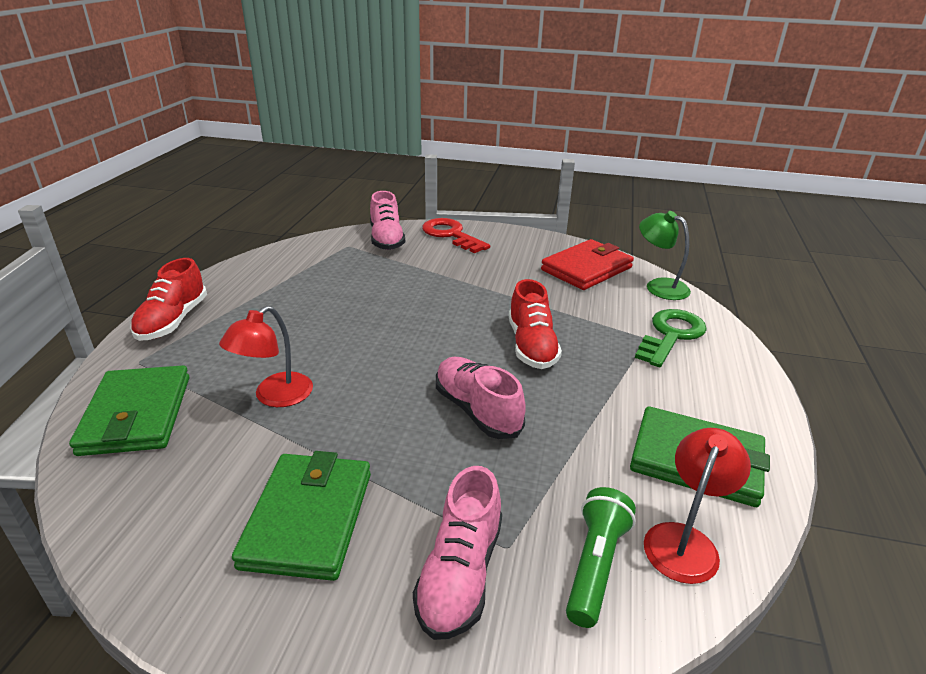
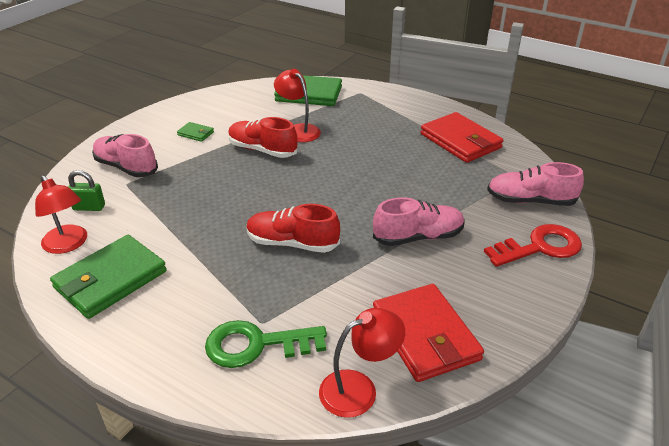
camera: 110 degrees right, 5 degrees up
(173, 321) = (404, 101): red shoe -> red shoe (262, 150)
(282, 275) = (460, 141): none -> red wallet
(308, 518) = (196, 133): green wallet -> green wallet, size x0.45
(477, 410) = (234, 197): pink shoe -> pink shoe (418, 237)
(595, 565) = (89, 207): green flashlight -> green padlock
(659, 286) = (359, 388): green lamp -> red lamp
(671, 335) = (256, 345): green key -> green key turned 120 degrees clockwise

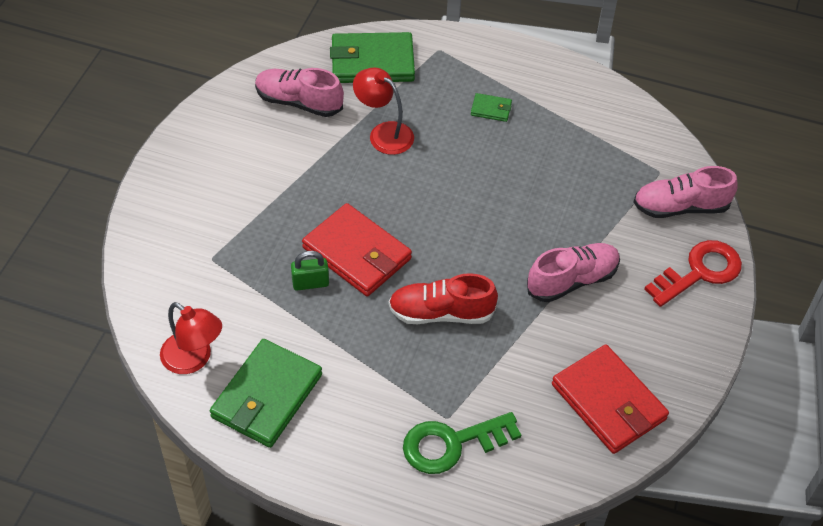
camera: 15 degrees left, 15 degrees up
(89, 207) = (187, 302): green padlock -> green padlock (310, 283)
(126, 167) = (197, 232): pink shoe -> pink shoe (299, 102)
(196, 133) = (256, 159): green wallet -> green wallet (491, 109)
(262, 150) = (353, 176): red shoe -> none
(359, 388) = (563, 470): red lamp -> none
(460, 141) = (585, 122): red wallet -> red wallet (357, 253)

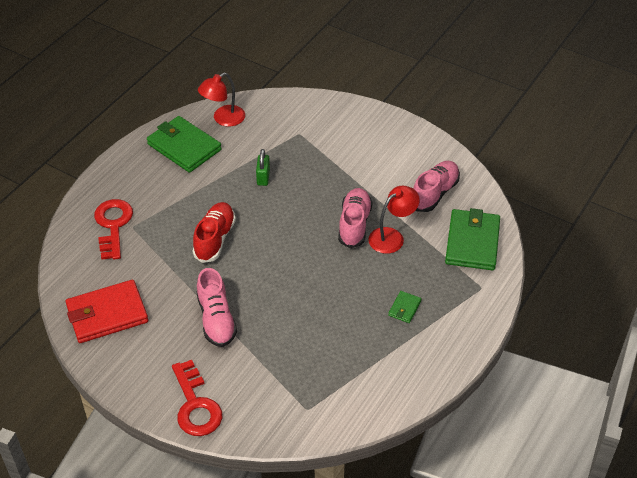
camera: 105 degrees right, 5 degrees down
(357, 253) = (281, 204): red wallet -> none
(452, 444) = (113, 225): green key -> red key
(680, 207) = (265, 412): pink shoe -> pink shoe (354, 224)

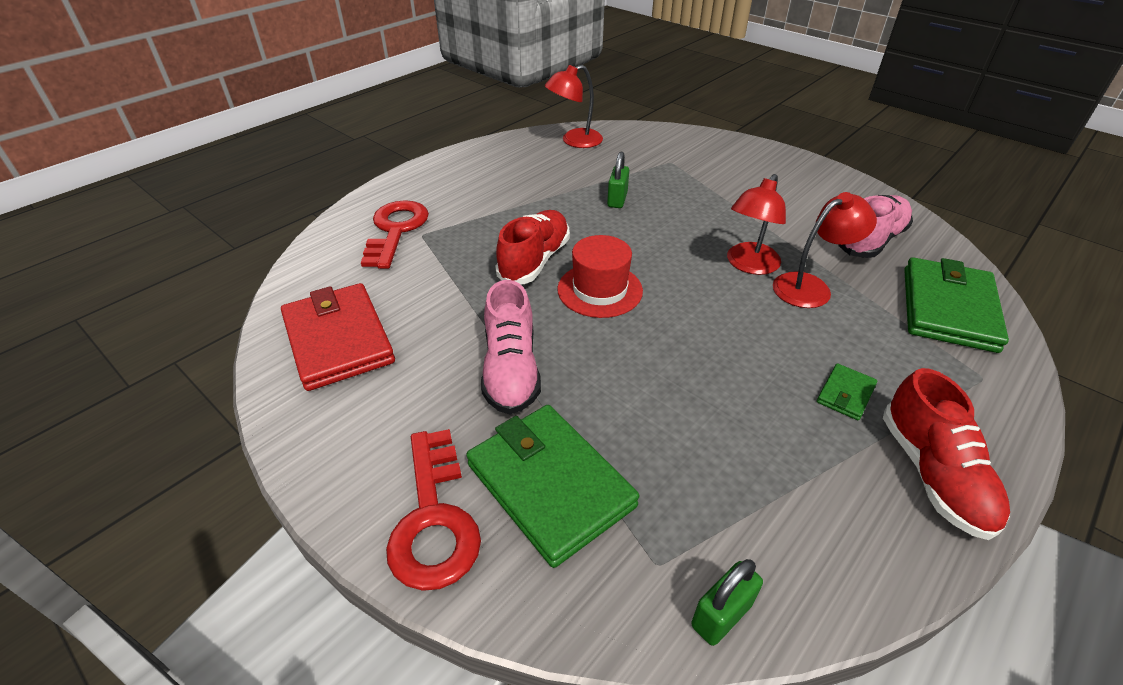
camera: 10 degrees right, 5 degrees down
(107, 314) = (338, 340): red wallet -> red wallet turned 75 degrees clockwise
(184, 147) = (518, 161): green wallet -> green wallet (549, 485)
(260, 257) = (600, 290): none -> red hat
(337, 425) = (721, 615): none -> green padlock
(354, 224) = (749, 265): pink shoe -> red lamp
(442, 347) = (933, 474): none -> red shoe

